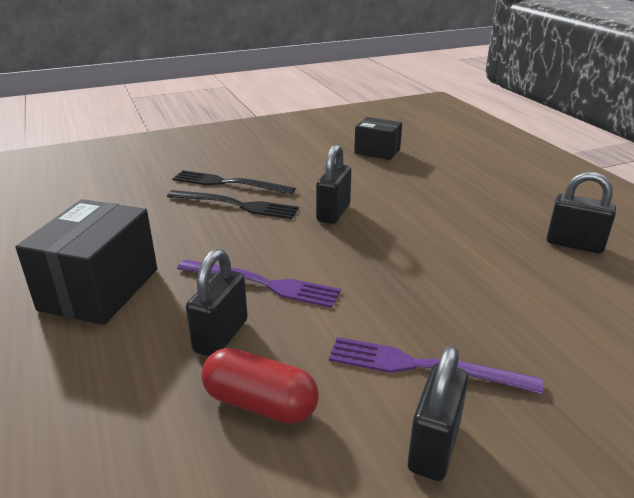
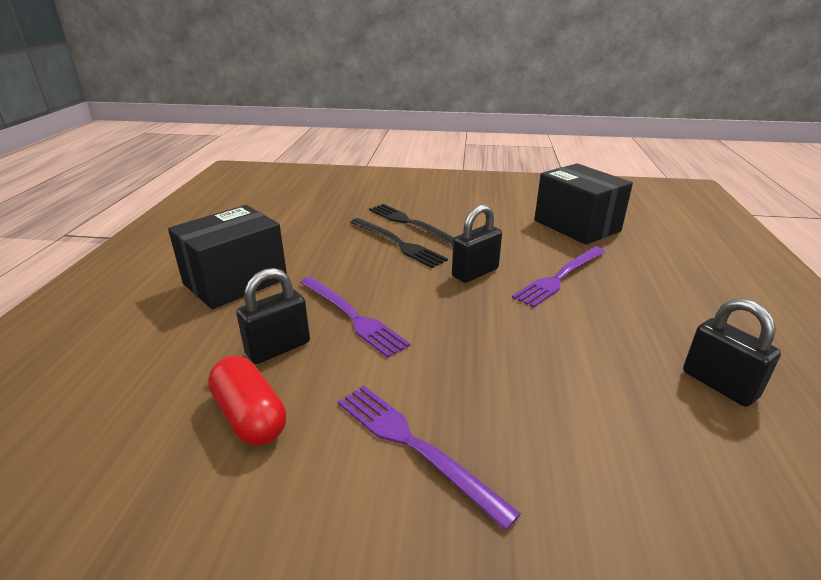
camera: 30 degrees right, 0 degrees up
(377, 151) = (576, 226): black box -> black box, size x1.66
(404, 198) = (560, 277): none -> purple fork
(434, 446) = (347, 526): black padlock -> none

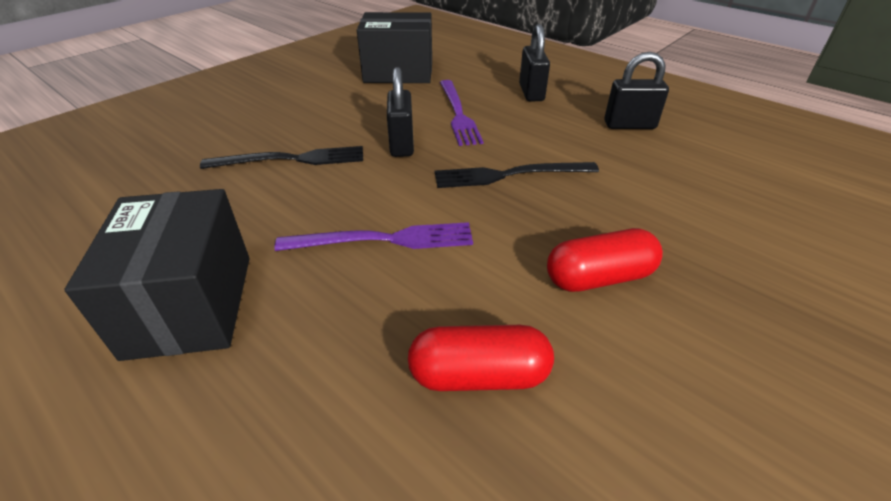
camera: 55 degrees left, 10 degrees up
(278, 348) = (381, 313): black padlock -> black padlock (531, 93)
(410, 223) = (264, 137): black fork -> black fork (509, 175)
(414, 446) = (599, 278): purple fork -> red capsule

